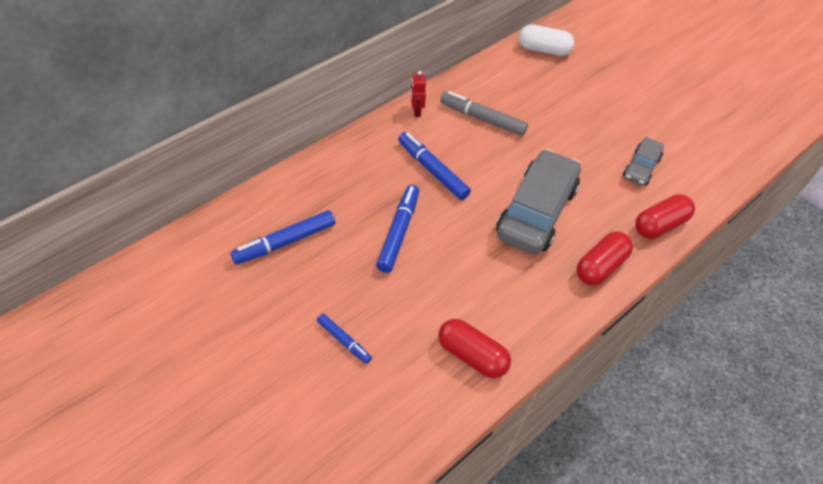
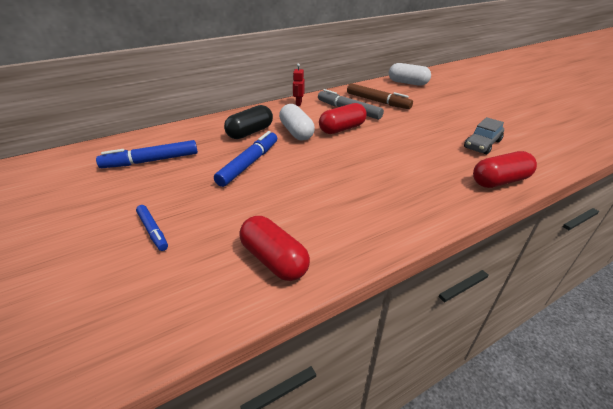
camera: 15 degrees right, 15 degrees down
(378, 177) = (250, 132): none -> black capsule
(432, 170) = (296, 132): blue marker -> white capsule
(513, 97) = (377, 101): none -> brown marker
(536, 212) = (378, 162): grey car -> none
(600, 267) = (434, 204): red capsule -> red capsule (342, 129)

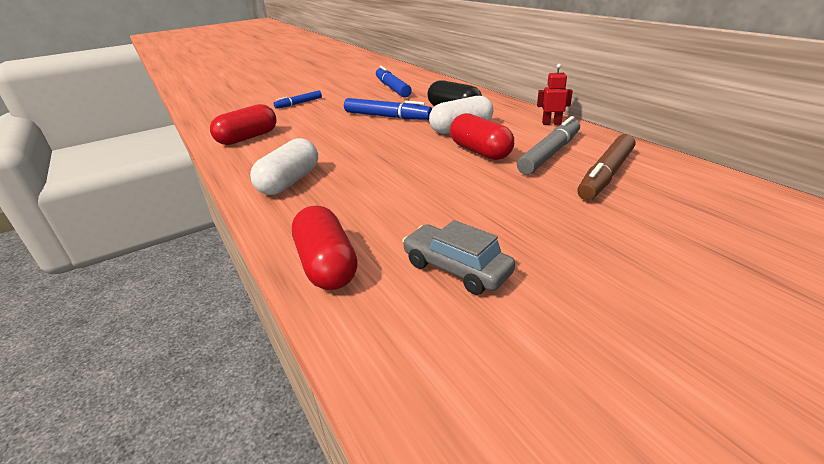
camera: 90 degrees right, 5 degrees down
(407, 83) = (759, 208): white capsule -> white capsule (289, 182)

